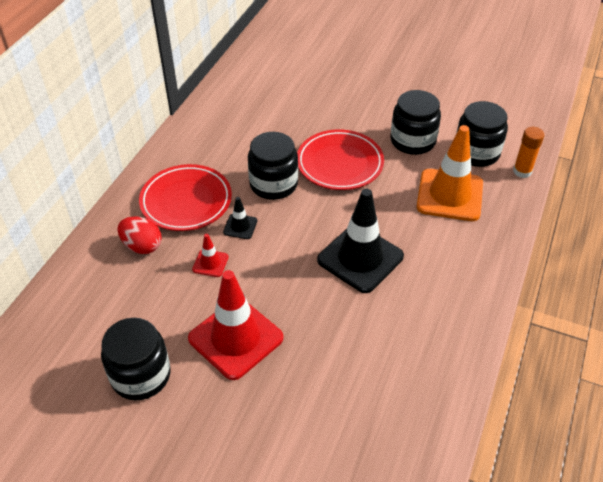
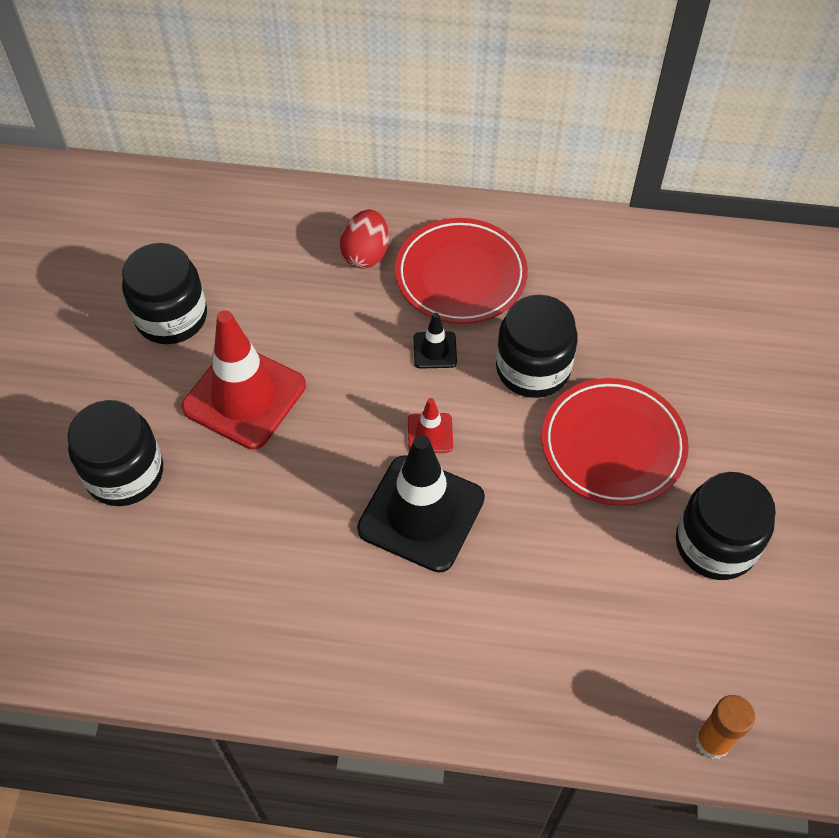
camera: 75 degrees right, 10 degrees up
(210, 263) = (358, 335): red traffic cone -> red traffic cone (430, 433)
(449, 195) = (602, 622): orange traffic cone -> none
(476, 152) = (730, 654): black jar -> black jar (124, 473)

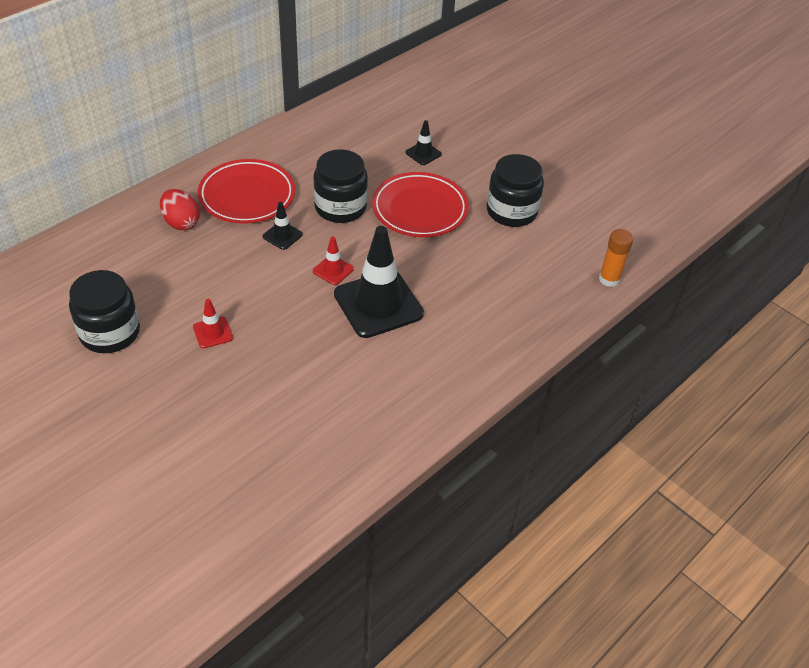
camera: 55 degrees left, 10 degrees down
(124, 473) = (199, 420): black jar -> none
(244, 396) = (213, 332): red traffic cone -> red traffic cone, size x0.45
(712, 381) = (423, 153): none -> black traffic cone

